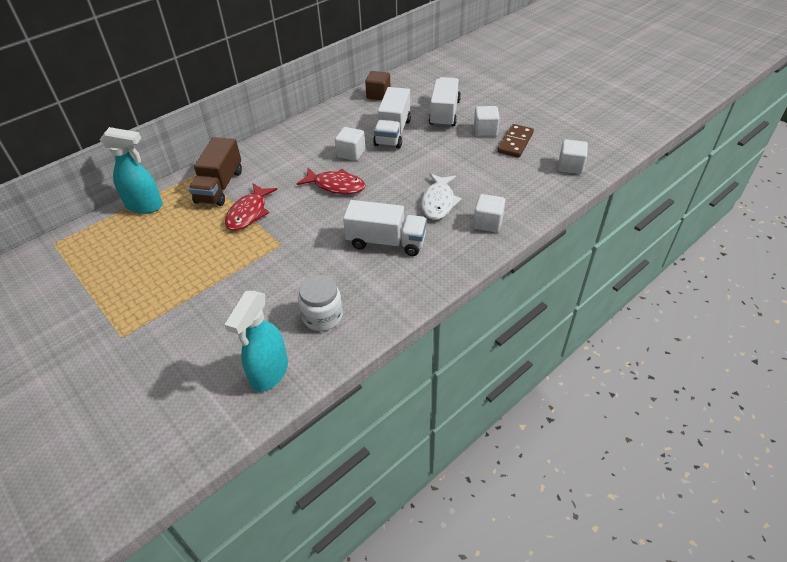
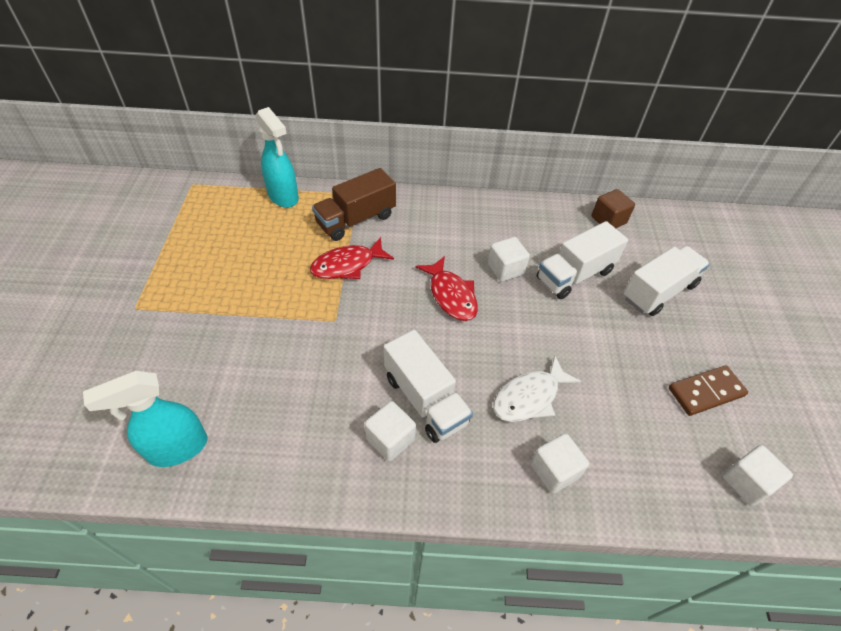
camera: 40 degrees right, 5 degrees up
(322, 316) = (280, 430): white jar -> none
(485, 131) = (684, 348): white cube -> white cube (390, 439)

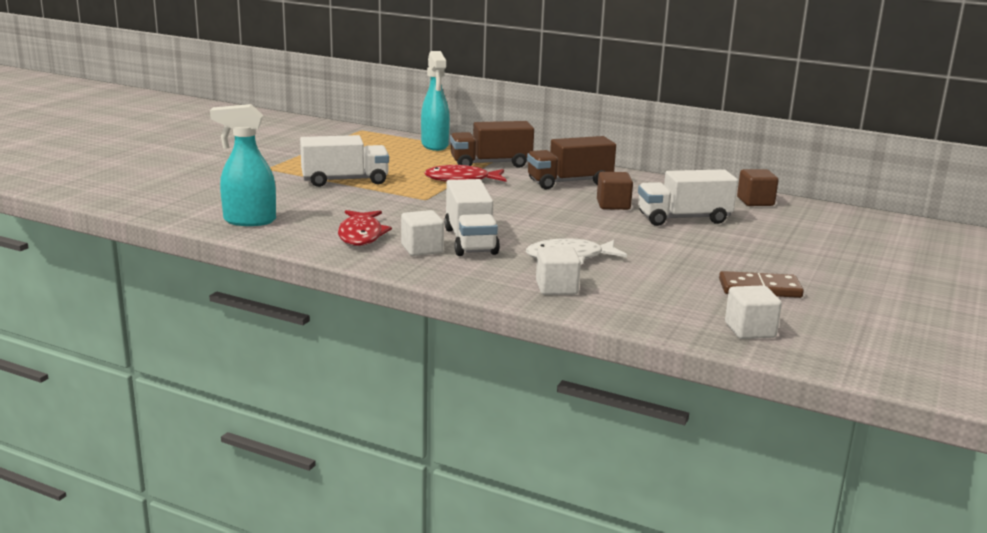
camera: 25 degrees right, 30 degrees down
(444, 235) = (569, 182): none -> brown truck
(451, 295) = (544, 207): red fish -> red fish (361, 235)
(505, 269) = (613, 205): white cube -> brown cube
(659, 292) = (768, 240): white truck -> white truck (345, 180)

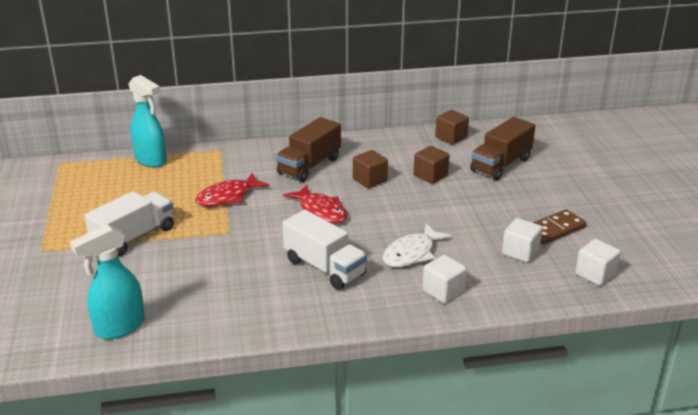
camera: 35 degrees left, 10 degrees up
(361, 235) = (236, 300): red fish -> red fish (320, 211)
(422, 249) = (302, 294): white cube -> white cube (520, 252)
(491, 164) = (225, 166): brown truck -> brown truck (500, 165)
(683, 218) = (430, 176): white truck -> brown cube

